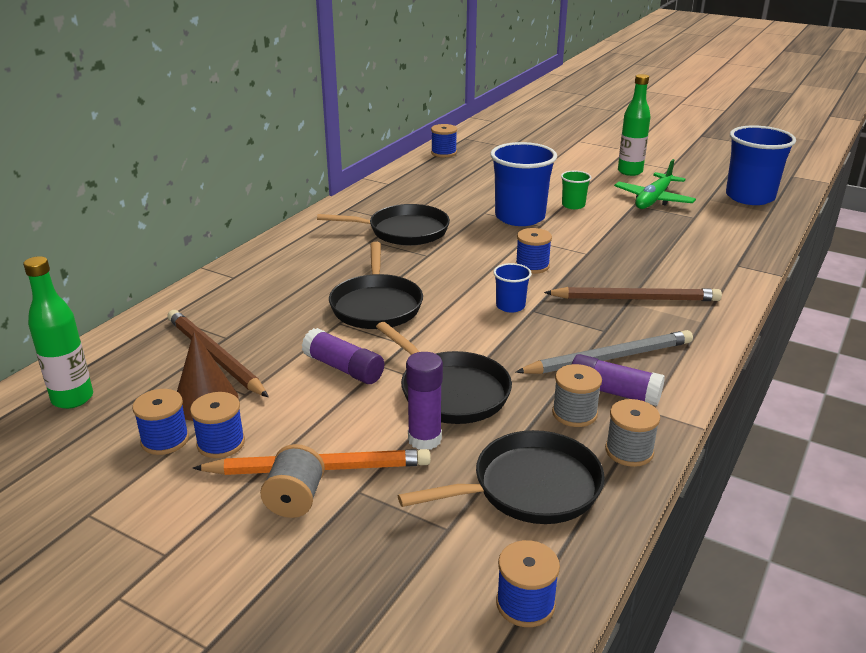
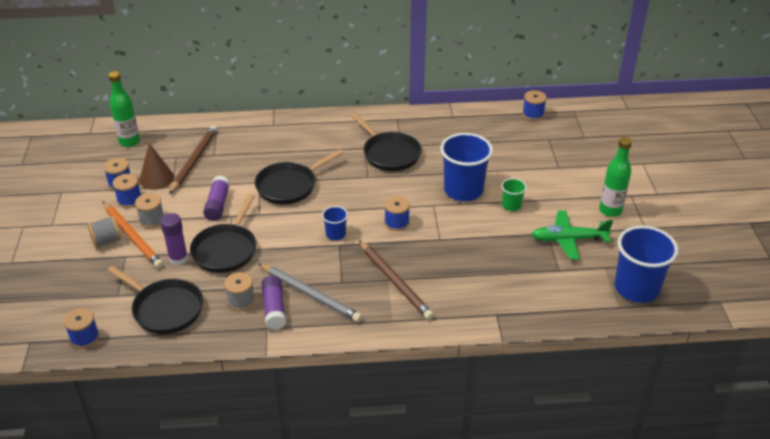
camera: 55 degrees right, 10 degrees up
(629, 451) = (221, 333): grey spool -> grey spool (152, 220)

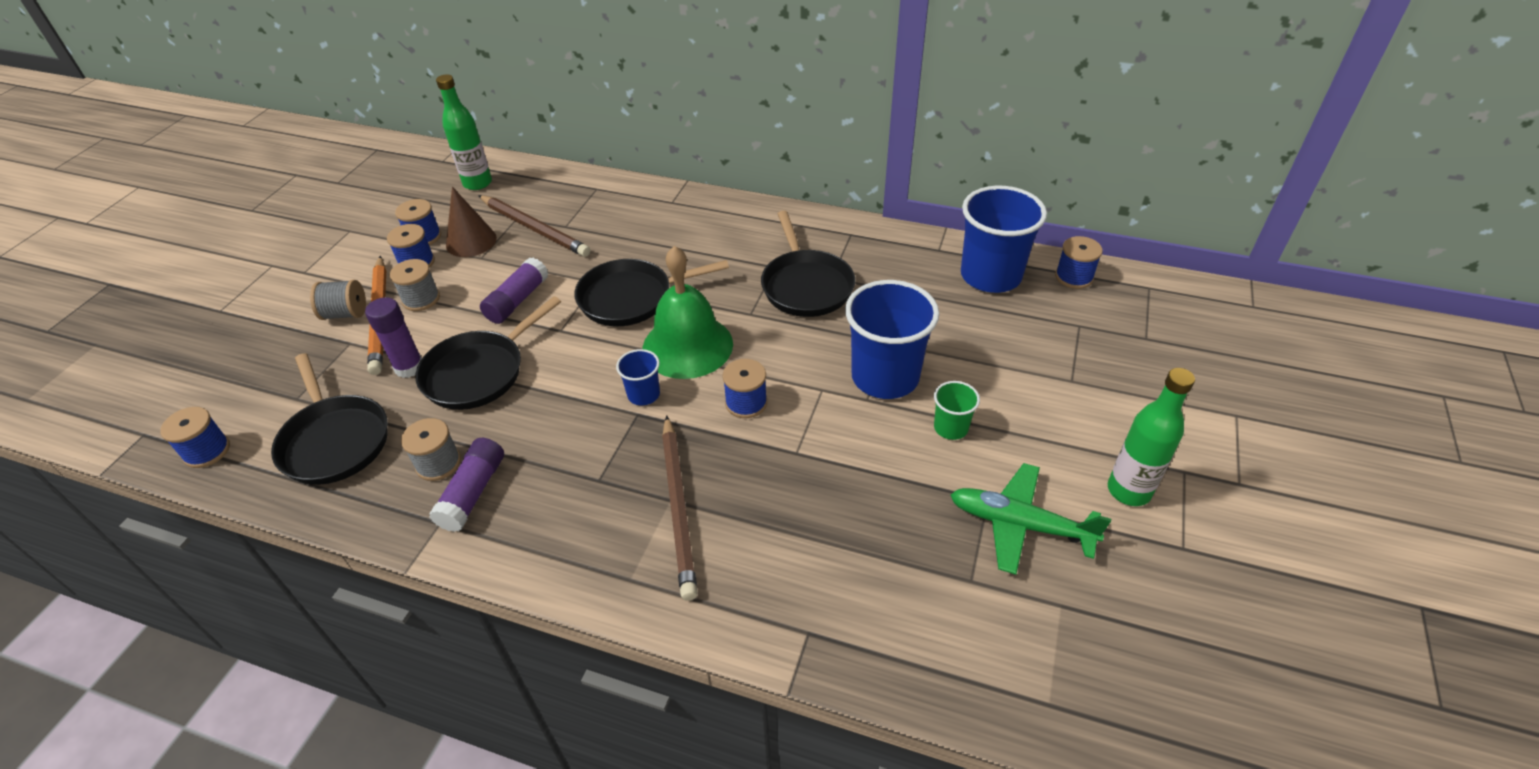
camera: 25 degrees right, 5 degrees up
(194, 160) = (534, 228): brown pencil -> brown pencil turned 90 degrees clockwise
(310, 294) = (539, 486): grey pencil -> none
(343, 203) = (687, 346): none -> green bell
(636, 288) = (1105, 674): blue cup -> blue cup (990, 276)

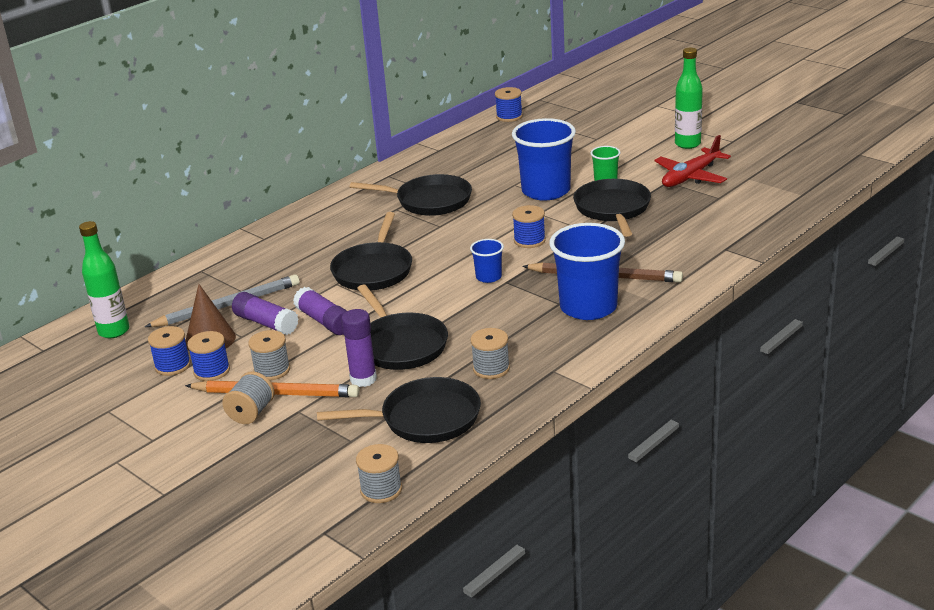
camera: 65 degrees left, 15 degrees down
(207, 451) = (381, 490): blue spool -> grey spool
(473, 493) = (534, 354): purple glue stick -> purple glue stick (266, 323)
(534, 228) = (227, 306): brown pencil -> grey pencil
(687, 346) = (452, 254): green bell -> none
(868, 461) = (613, 209): none -> black pan
(990, 276) = (483, 140): blue cup -> blue cup (588, 307)
(1020, 525) = (691, 176): green plane -> red plane

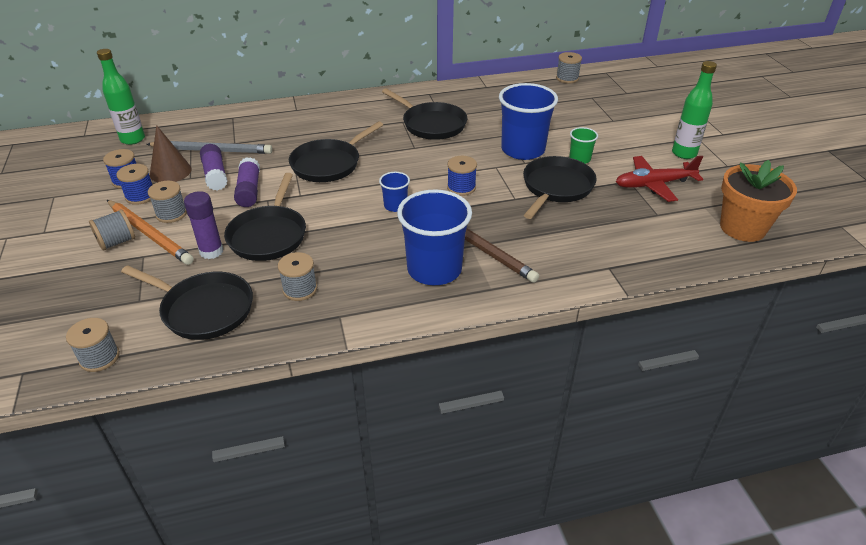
camera: 30 degrees right, 10 degrees up
(509, 116) = (567, 78): blue spool -> grey spool
(792, 182) = (742, 228): none -> orange flower pot

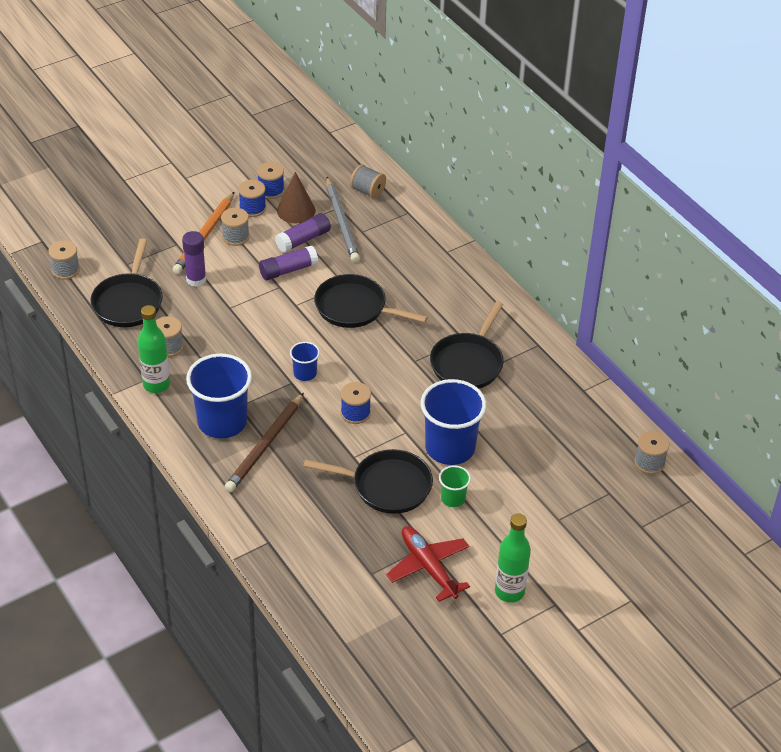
camera: 70 degrees right, 5 degrees up
(117, 242) = (188, 222): grey spool -> grey spool (368, 191)
(133, 139) = (336, 165): green bottle -> green bottle (156, 384)
(269, 235) = (230, 305): black pan -> none
(742, 228) = (375, 646): orange flower pot -> none

